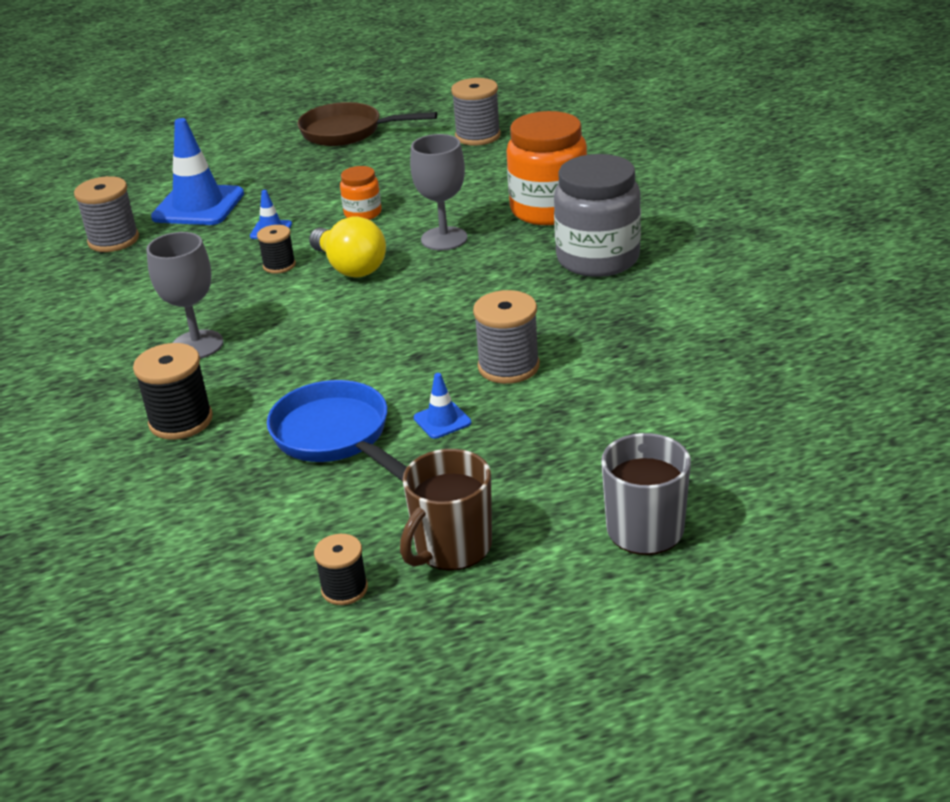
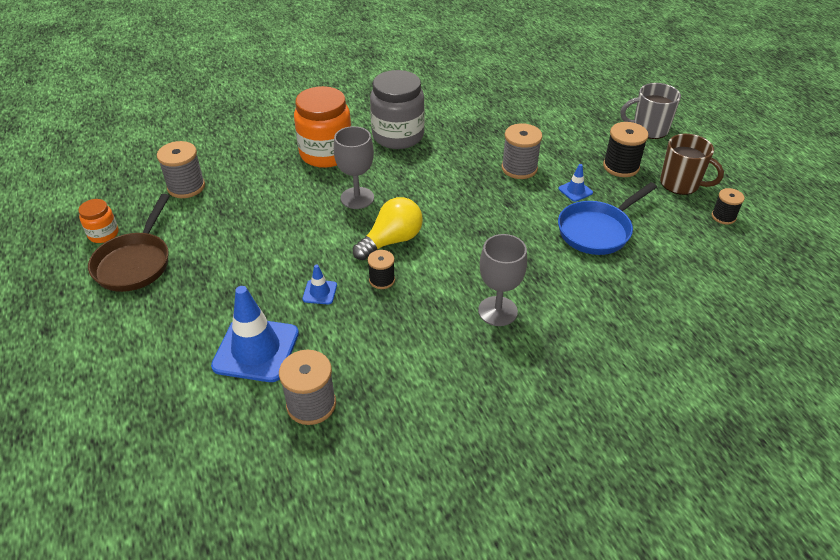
camera: 95 degrees left, 10 degrees up
(181, 421) = (593, 304): black spool -> black spool (621, 166)
(363, 213) = (305, 241): orange jar -> orange jar (103, 234)

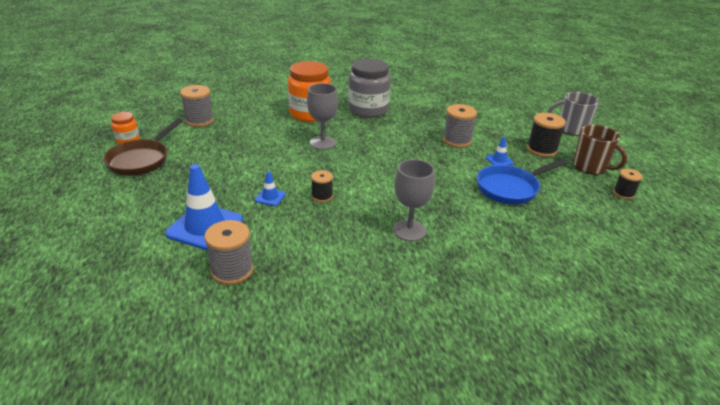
camera: 10 degrees right, 10 degrees down
(391, 241) = (339, 172): yellow light bulb -> none

